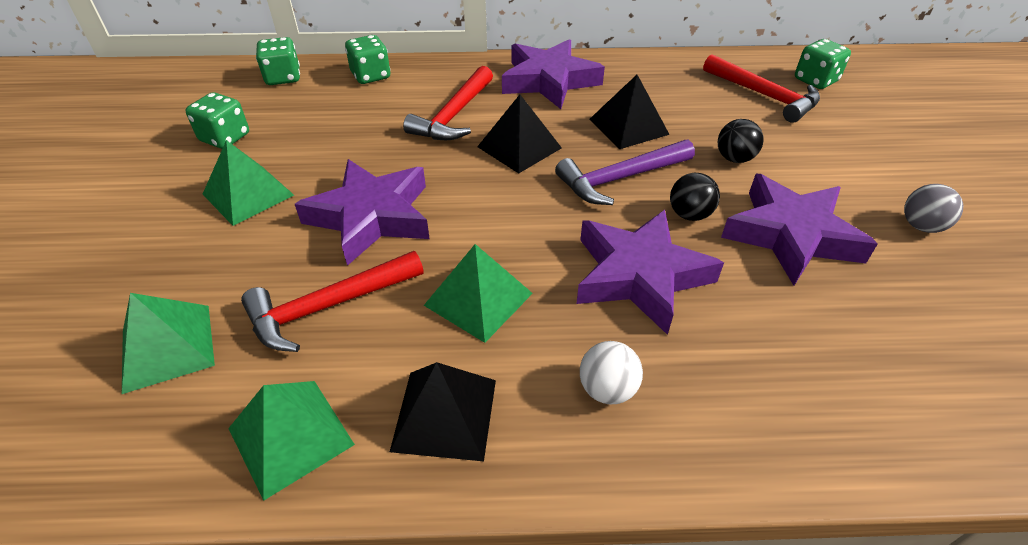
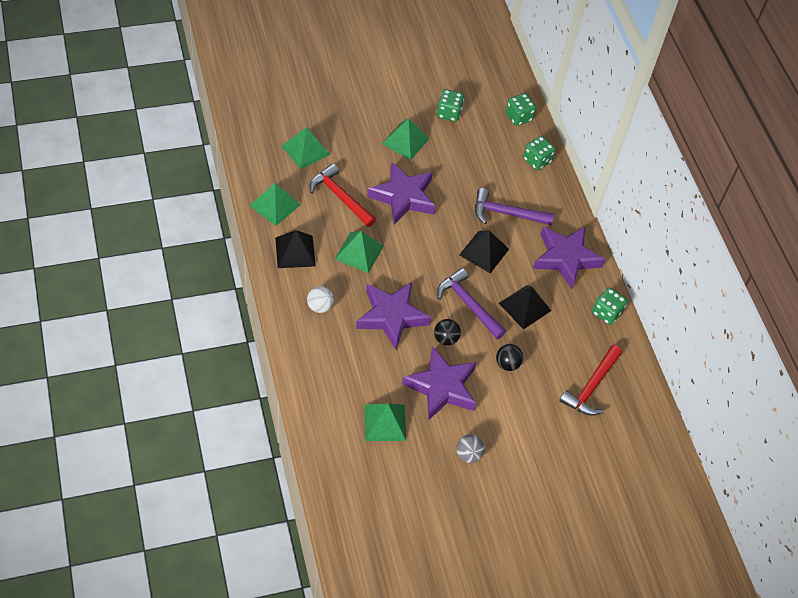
camera: 70 degrees right, 10 degrees up
(454, 115) = (506, 213): red hammer -> purple hammer
(815, 80) = (626, 423): green dice -> green dice (606, 313)
(888, 324) = (385, 422): none -> green pyramid

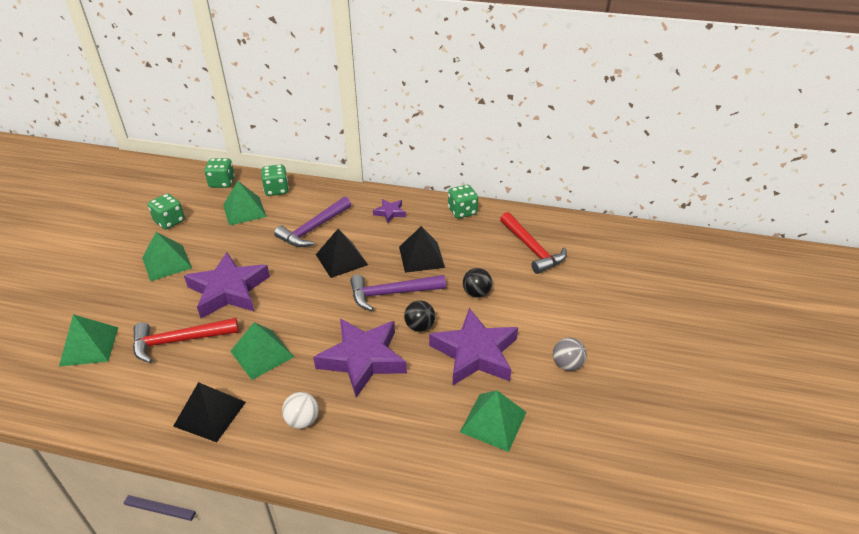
camera: 55 degrees left, 15 degrees down
(275, 205) = (129, 406): green pyramid -> green pyramid (244, 210)
(565, 258) = (390, 213): purple star -> purple star, size x0.47

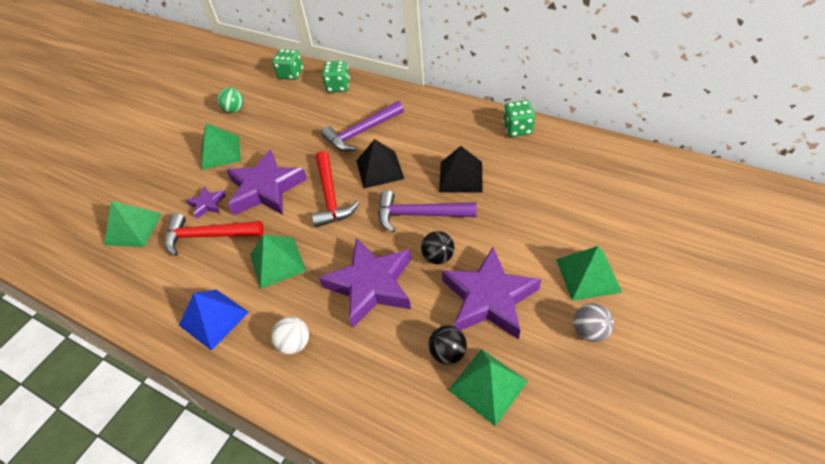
camera: 20 degrees right, 10 degrees up
(169, 221) = (234, 110): green dice -> green ball
(210, 414) = (213, 318): black pyramid -> blue pyramid
(244, 210) = (303, 105): green pyramid -> green pyramid (588, 275)
(390, 213) = (441, 122): purple star -> purple star (207, 204)
(476, 293) = (508, 227): black ball -> black ball (448, 353)
(532, 249) = (584, 182): red hammer -> red hammer (330, 196)

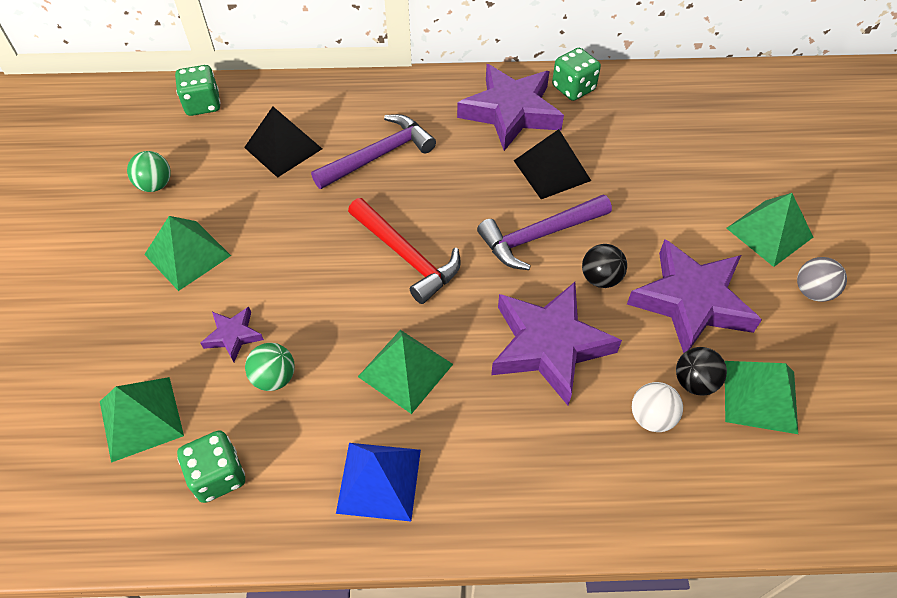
camera: 35 degrees left, 5 degrees up
(208, 236) = (274, 378): red hammer -> green ball
(266, 189) = (305, 281): purple star -> purple star (510, 112)
(295, 343) = (513, 458): white ball -> white ball (651, 417)
(338, 86) = (292, 102): green dice -> green dice (218, 476)
(361, 132) = (379, 155): purple hammer -> purple hammer turned 150 degrees counterclockwise
(379, 169) = (443, 197): black pyramid -> black pyramid (283, 148)

